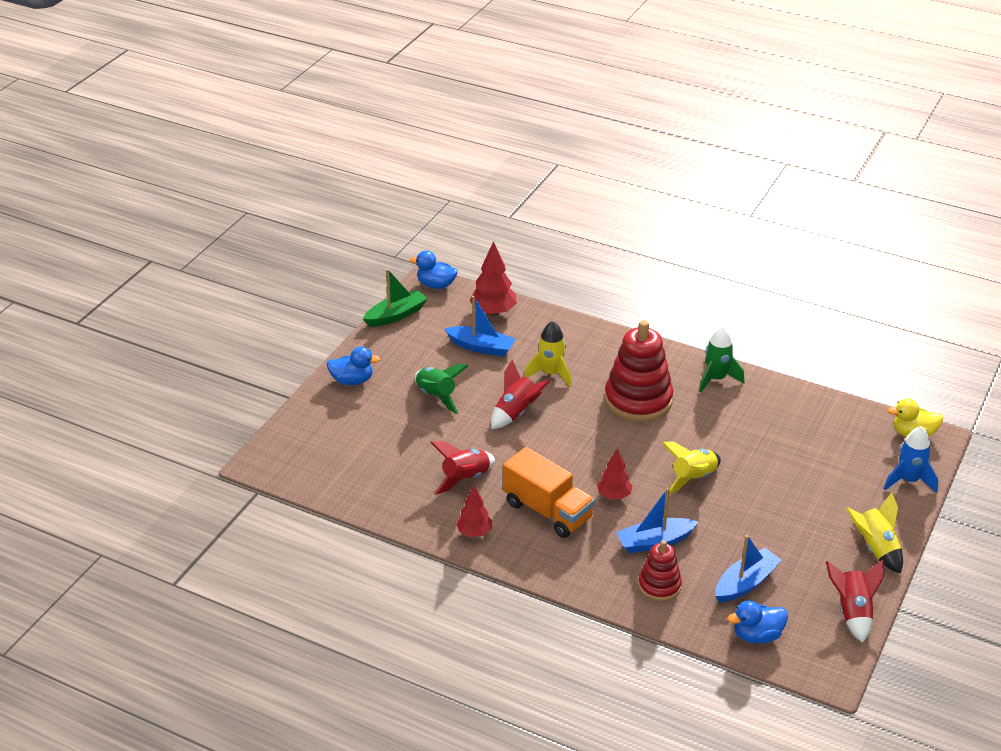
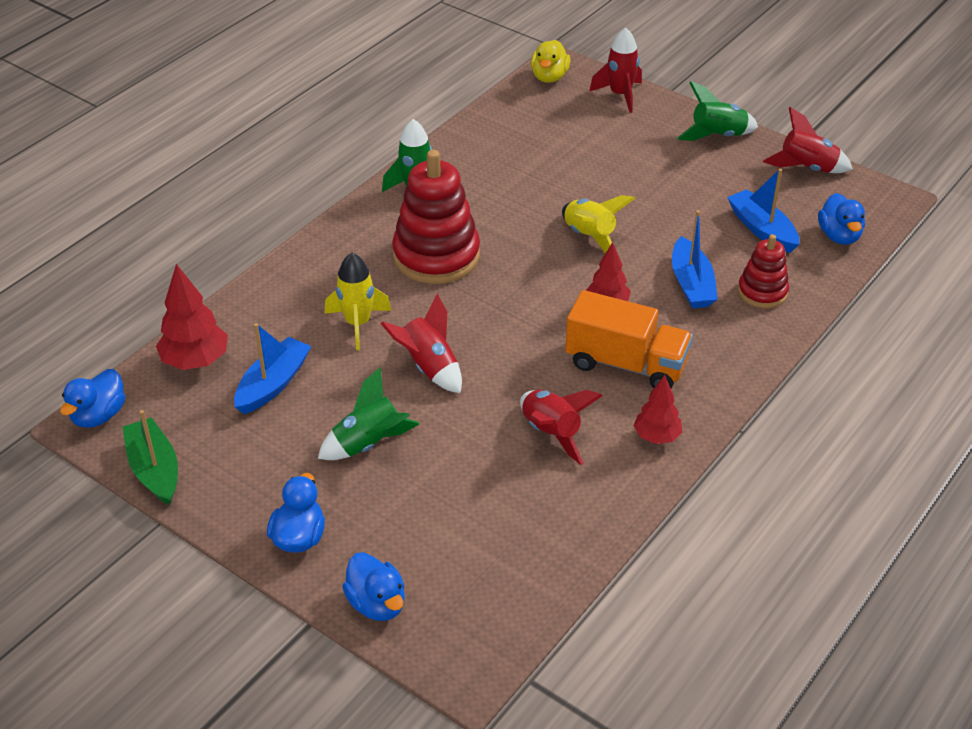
camera: 80 degrees left, 5 degrees up
(305, 420) = (377, 604): none -> blue duck
(547, 511) = (626, 364): orange truck -> orange truck turned 60 degrees clockwise
(875, 548) = (717, 136): yellow rocket -> green rocket
(908, 480) = (620, 95): blue rocket -> red rocket

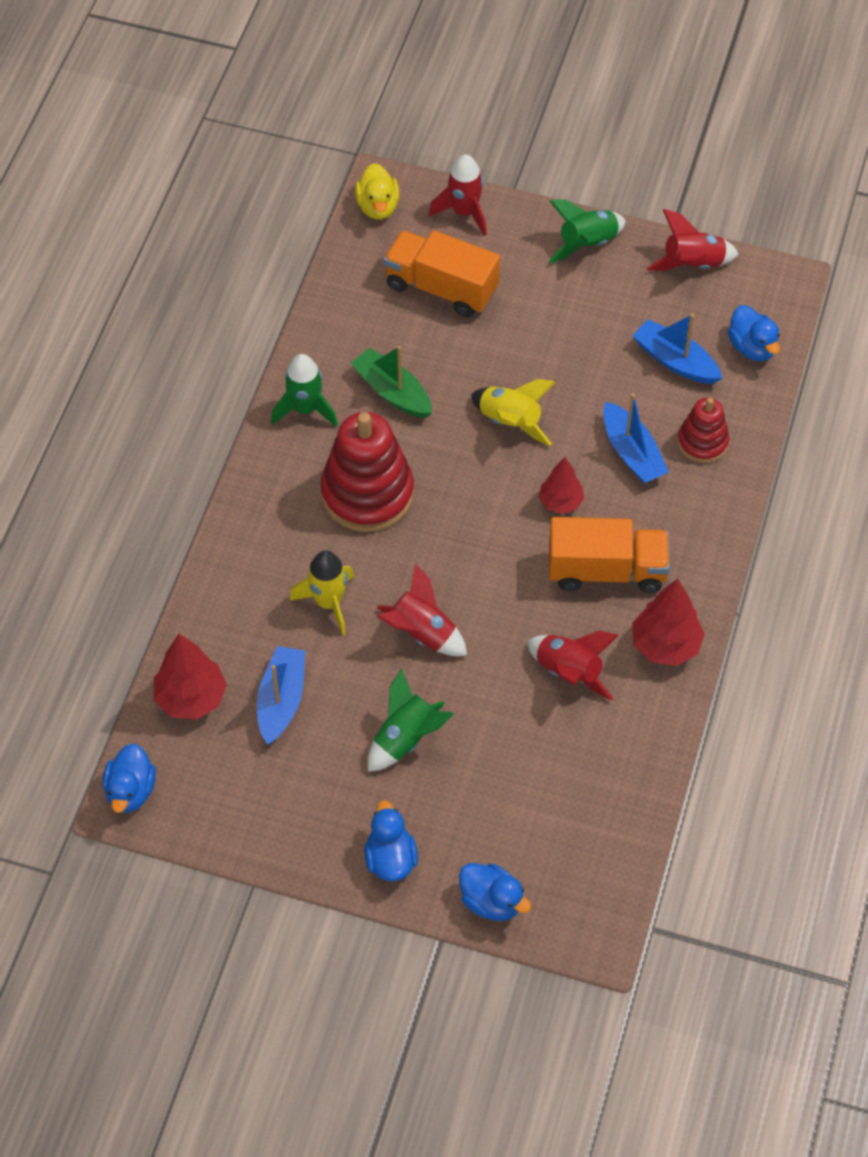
camera: 20 degrees left, 15 degrees up
(154, 469) = (219, 832): green boat -> green boat (392, 392)
(575, 137) = (441, 288): none -> orange truck
(656, 436) = (665, 645): red tree -> red tree, size x1.54

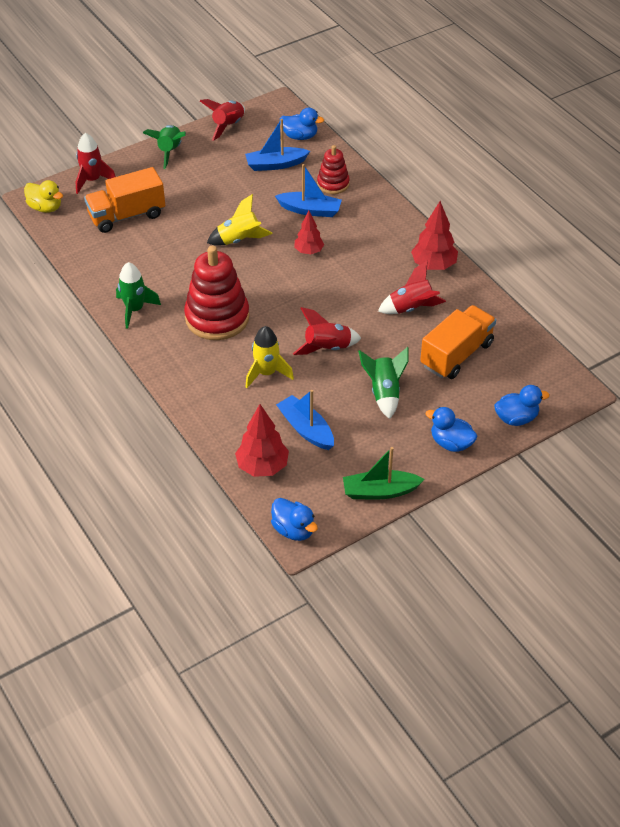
camera: 50 degrees left, 10 degrees down
(392, 392) = (166, 271): green boat -> green boat (380, 491)
(606, 570) = (367, 259): orange truck -> orange truck (456, 355)

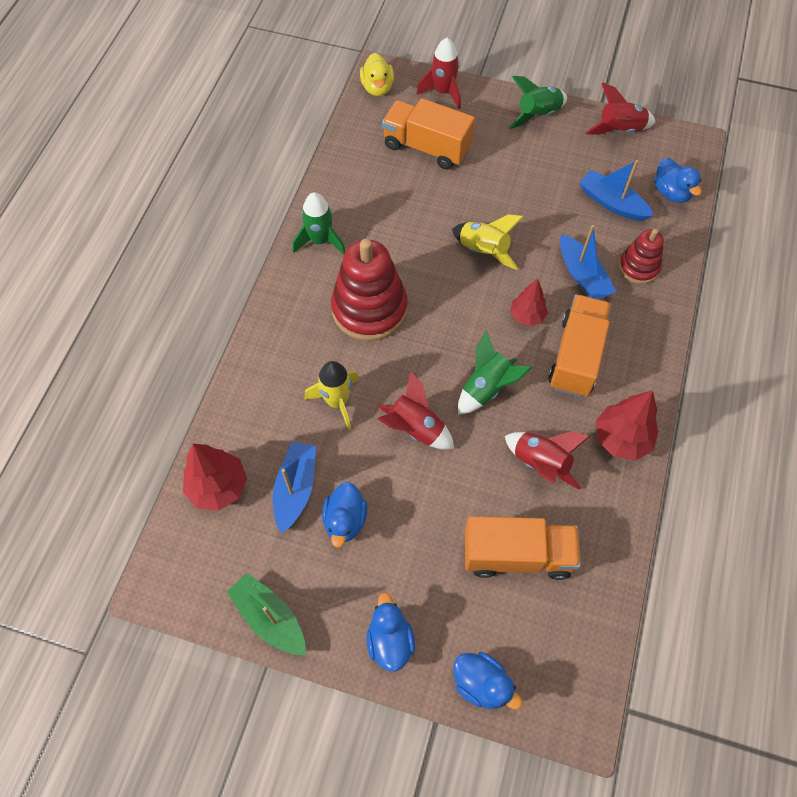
camera: 50 degrees right, 15 degrees up
(293, 530) = (161, 574): blue duck -> blue duck (345, 520)
(360, 248) = (576, 356): none -> orange truck
(384, 392) = (403, 524): green rocket -> green rocket (487, 387)

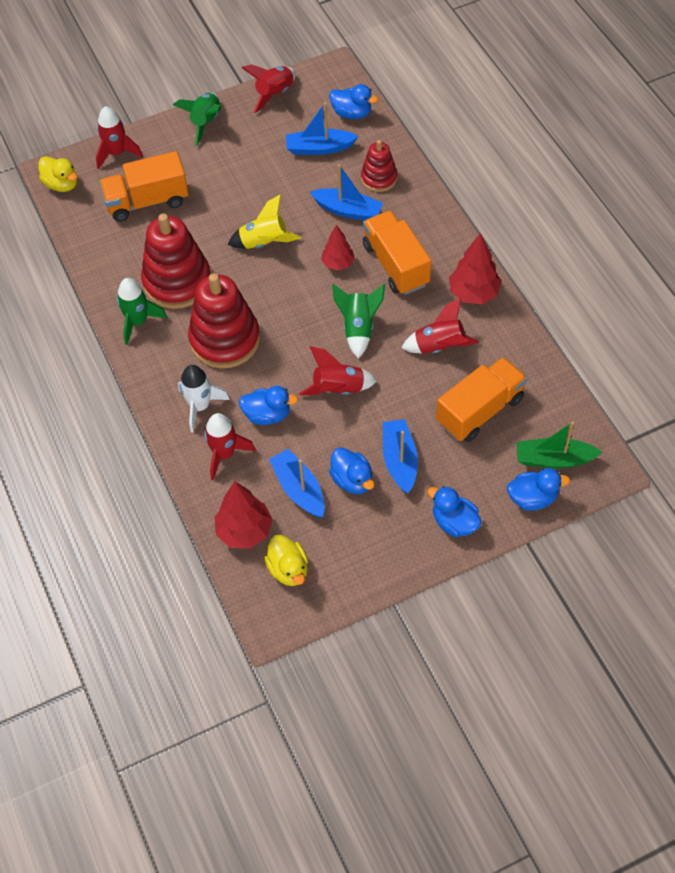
camera: 40 degrees left, 5 degrees down
(216, 552) = (288, 569): none -> yellow duck
(270, 618) = (366, 575): green boat -> green boat (554, 459)
(271, 406) = (224, 454): none -> red rocket
(293, 350) = (200, 406): none -> white rocket
(337, 401) = (267, 415): yellow rocket -> blue duck
(382, 231) = (177, 282): none -> red stacking toy
(401, 538) = (399, 460): none -> blue boat

